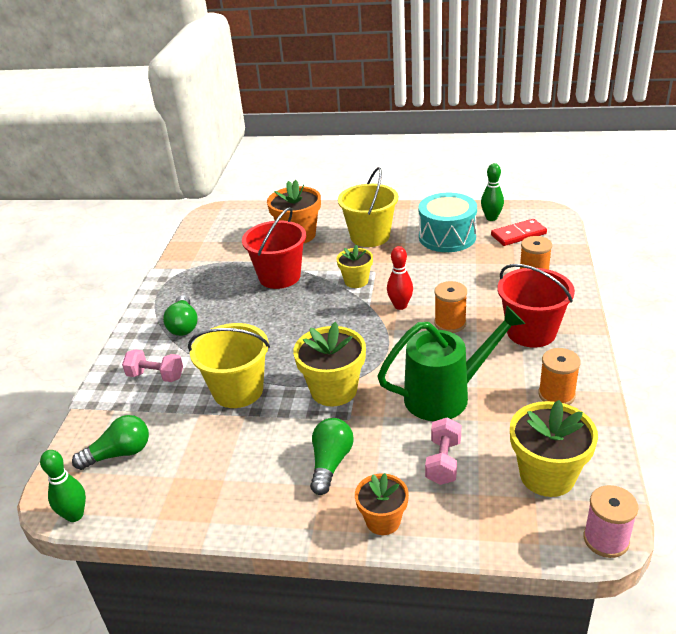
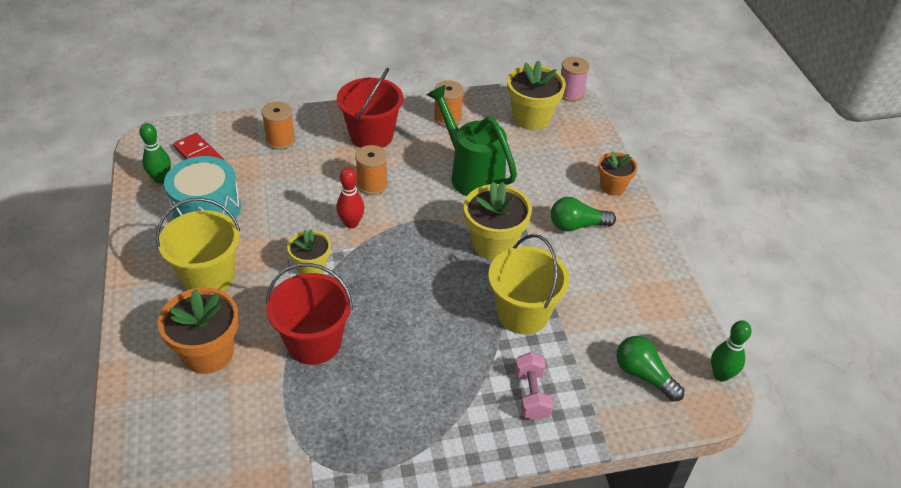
camera: 115 degrees left, 10 degrees up
(183, 325) = (437, 407): green light bulb -> none
(443, 462) = (544, 166): pink dumbbell -> none

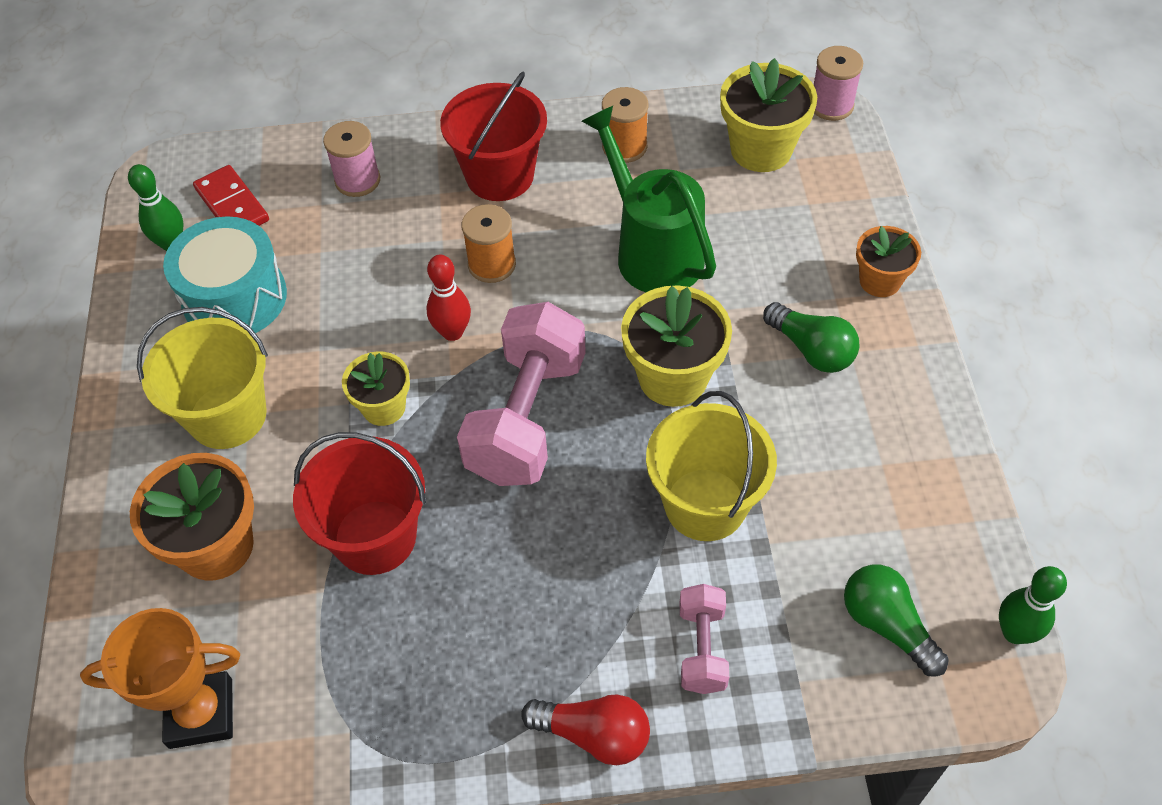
camera: 10 degrees right, 10 degrees up
(208, 453) = (201, 713): none -> orange trophy
(280, 140) = (357, 180): orange spool -> pink spool
(404, 270) = (526, 417): none -> pink dumbbell
(469, 449) = (594, 734): none -> red light bulb
(577, 225) = (811, 350): green light bulb -> green light bulb turned 135 degrees counterclockwise

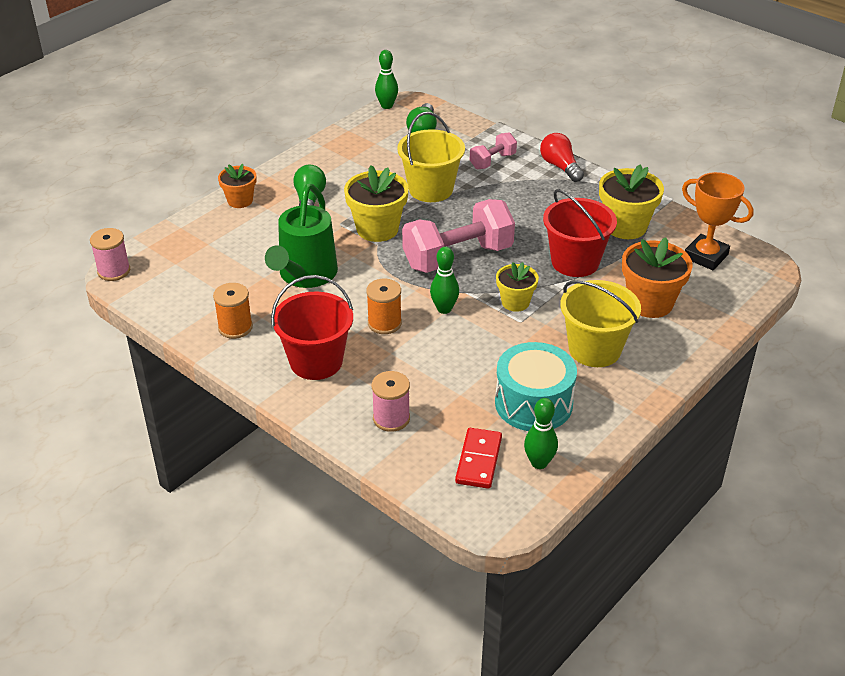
camera: 135 degrees left, 15 degrees down
(452, 332) = (444, 309): red bowling pin -> green bowling pin
(761, 150) = (181, 278): yellow flower pot -> yellow flower pot (625, 226)

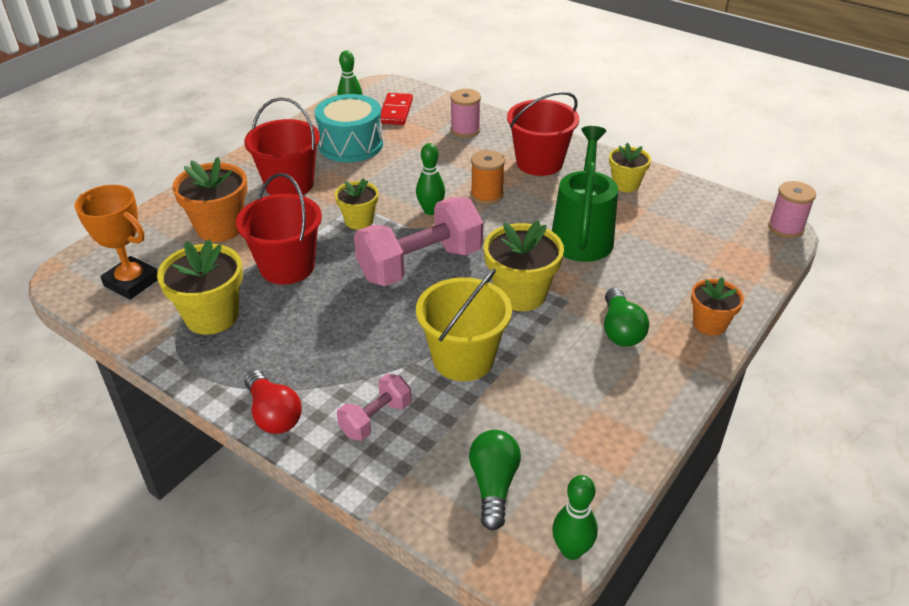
camera: 175 degrees right, 0 degrees up
(235, 327) = (625, 184): orange spool -> yellow flower pot
(594, 349) = (289, 184): yellow bucket -> red bucket

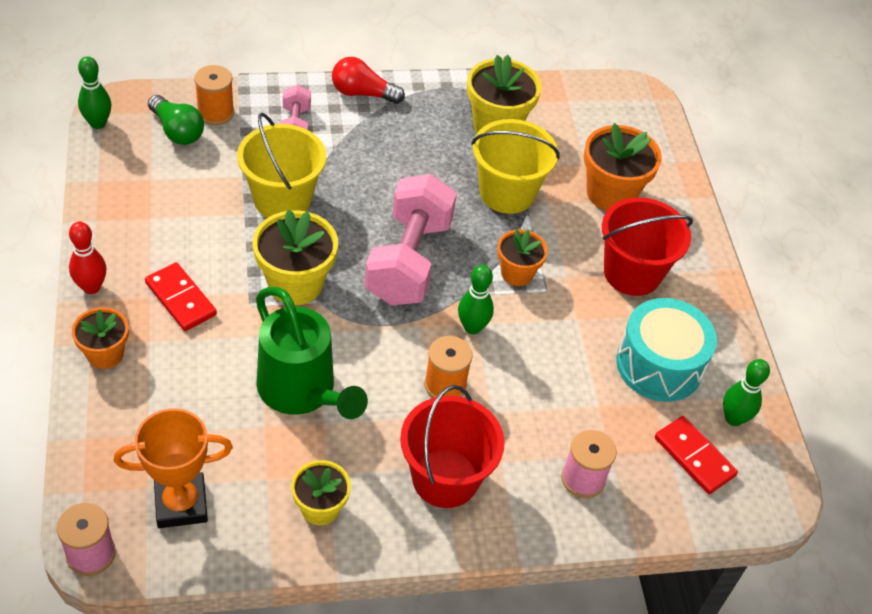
camera: 130 degrees right, 10 degrees up
(132, 282) = (590, 114): orange trophy -> orange trophy (181, 504)
(287, 267) = (507, 193): red bucket -> yellow bucket
(359, 221) = (517, 273): yellow flower pot -> orange flower pot
(435, 483) = (215, 113): none -> orange spool
(620, 330) = (180, 299): green light bulb -> red domino
(690, 378) = (91, 287): none -> red bowling pin

